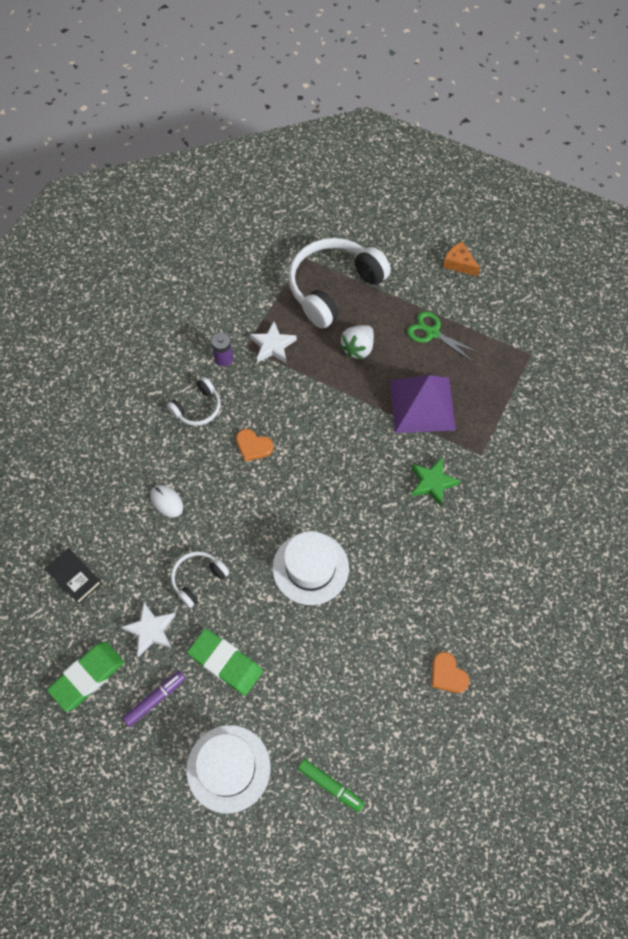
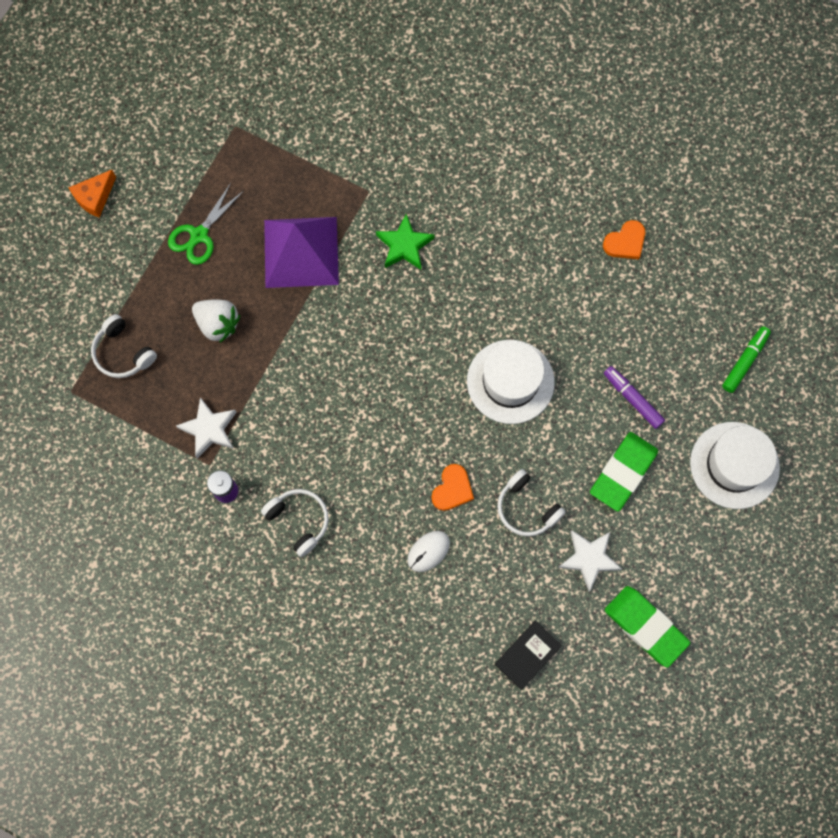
camera: 90 degrees left, 10 degrees up
(155, 699) = (666, 547): purple marker -> purple marker (632, 399)
(253, 446) = (354, 450): orange heart -> orange heart (452, 489)
(334, 288) = (123, 352): white headphones -> white headphones, size x0.49

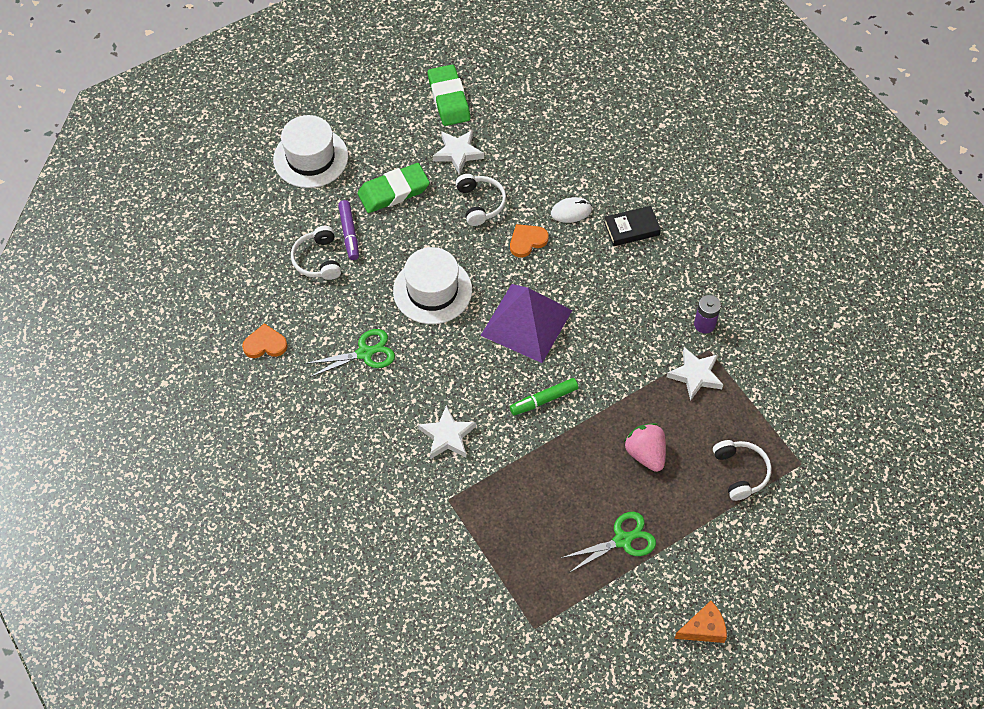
camera: 150 degrees left, 15 degrees down
(218, 324) = (645, 454): white strawberry -> pink strawberry
(299, 521) = (658, 277): white headphones -> white headphones (318, 260)
(301, 252) = (539, 477): purple pyramid -> purple pyramid (526, 322)
(404, 246) = (447, 436): green star -> white star
(527, 655) = (541, 120): black book -> black book (631, 228)
(530, 283) = (364, 353): none -> green scissors
(744, 361) = (246, 216): green marker -> green marker (544, 400)

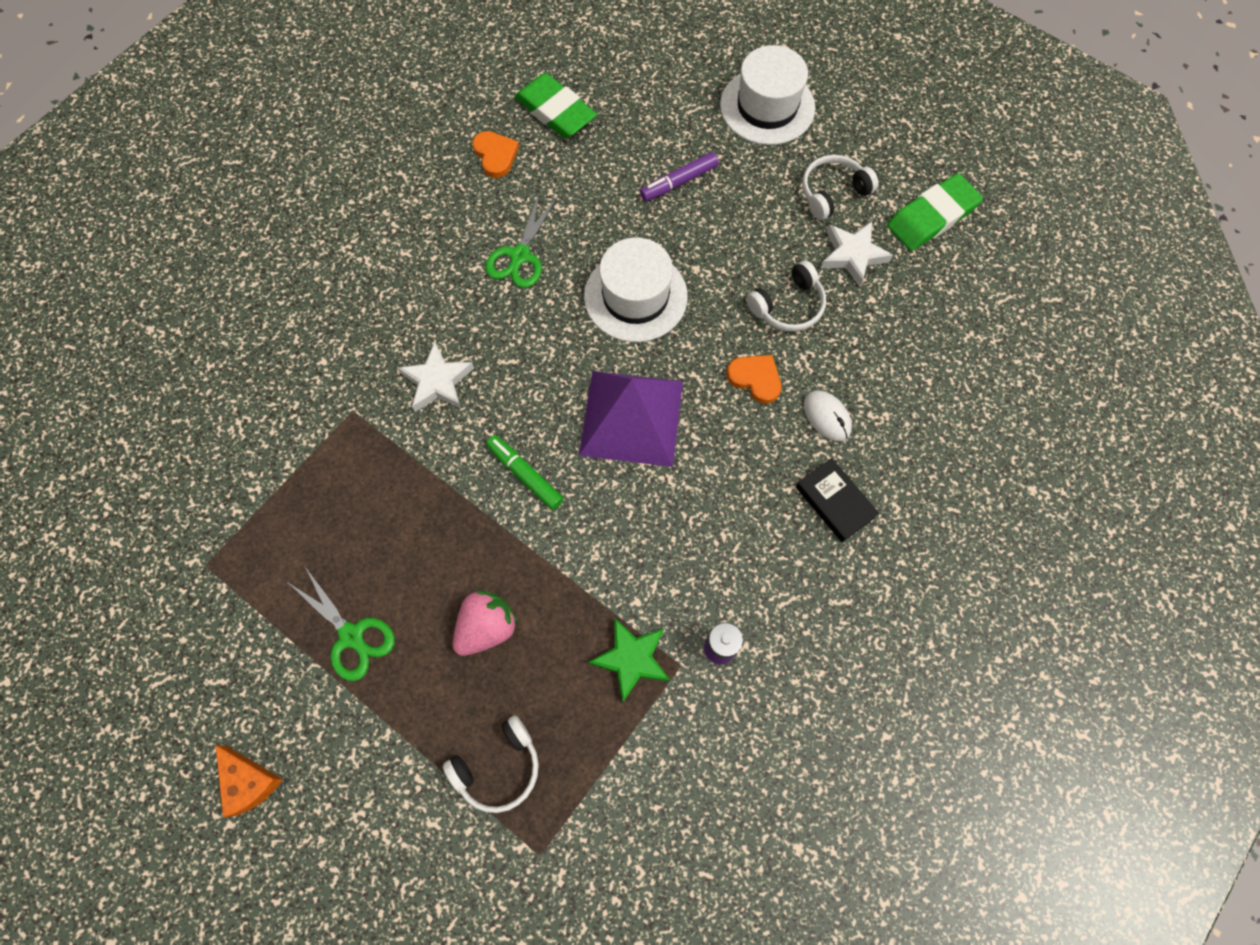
camera: 70 degrees right, 10 degrees up
(318, 260) = (628, 165): white headphones -> white headphones (832, 192)
(364, 353) = (520, 256): green scissors -> green scissors turned 60 degrees clockwise
(393, 191) = (760, 206): green eraser -> green eraser (555, 111)
(695, 375) = (632, 659): white star -> green star

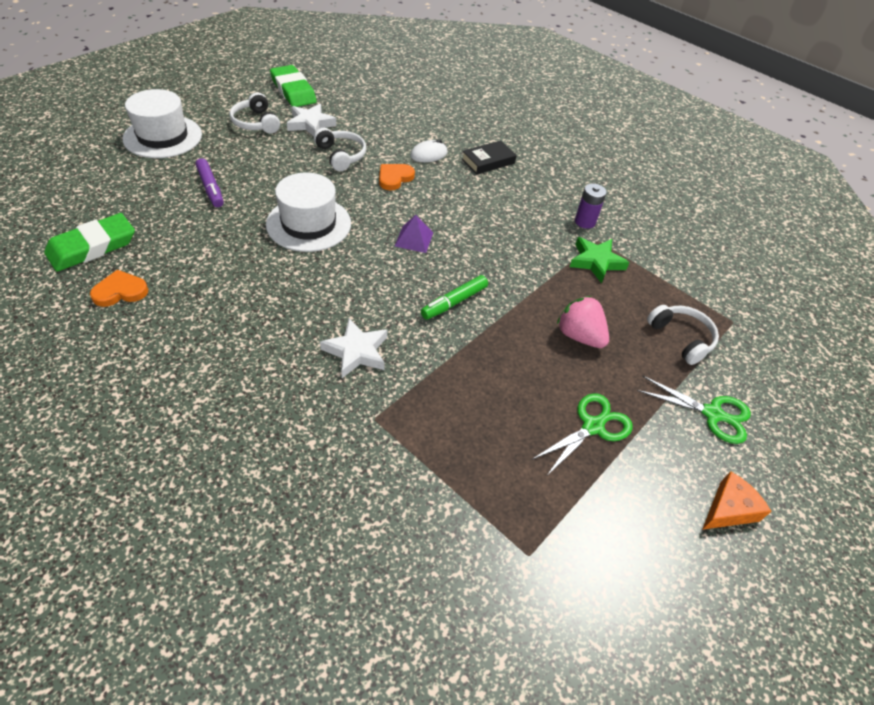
camera: 90 degrees left, 20 degrees down
(520, 256) = (243, 285): green scissors -> green scissors (712, 414)
(631, 417) = (414, 239): purple pyramid -> purple pyramid, size x0.45

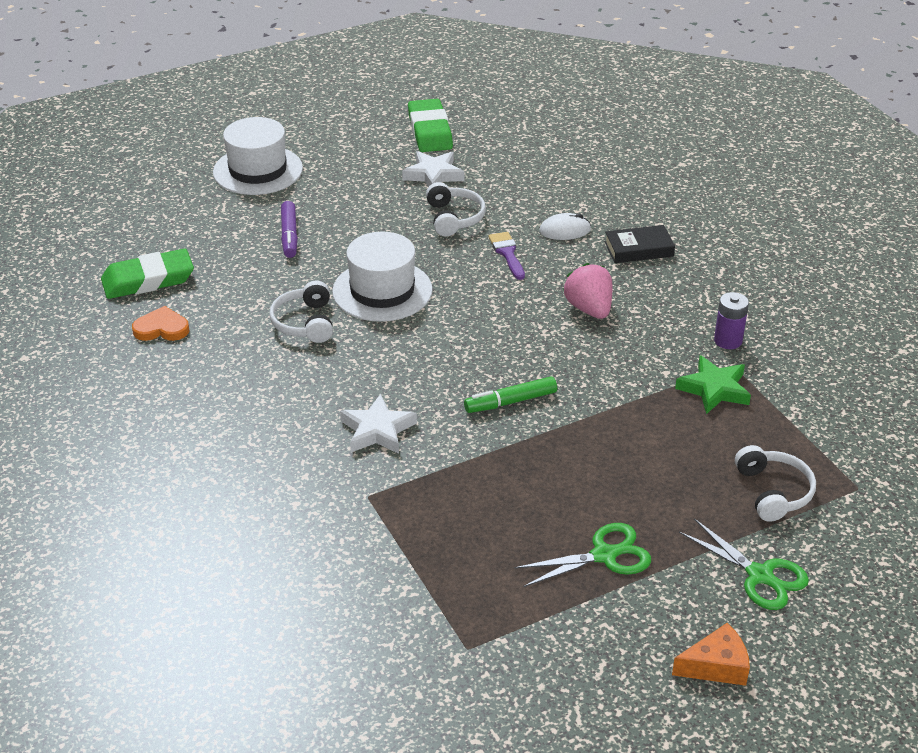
camera: 25 degrees right, 10 degrees down
(256, 123) = (369, 166): white headphones -> white headphones (305, 323)
(394, 178) = (507, 253): orange heart -> purple brush
(414, 239) = (497, 326): purple pyramid -> none
(579, 336) = (642, 464): pink strawberry -> pink strawberry (589, 309)

